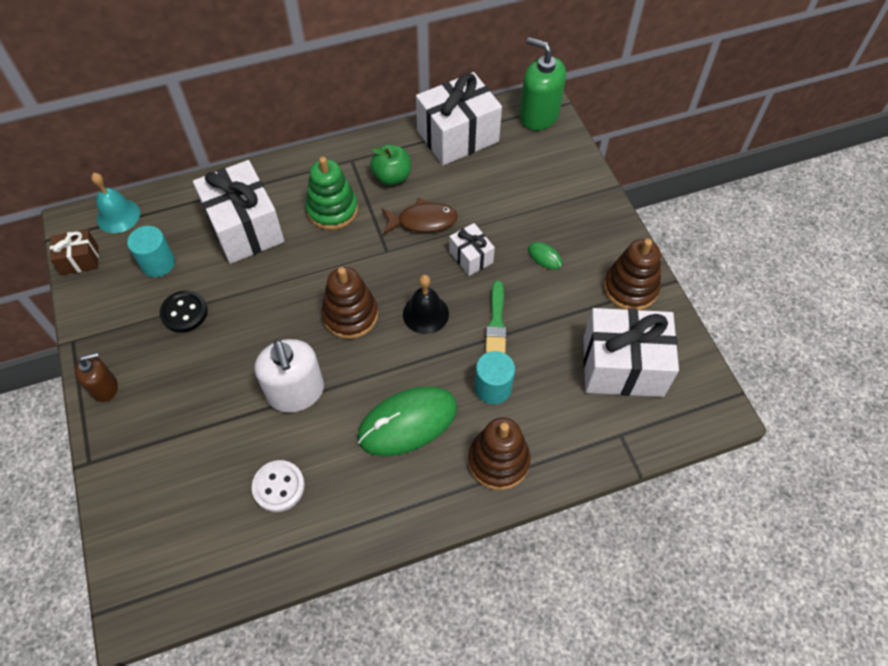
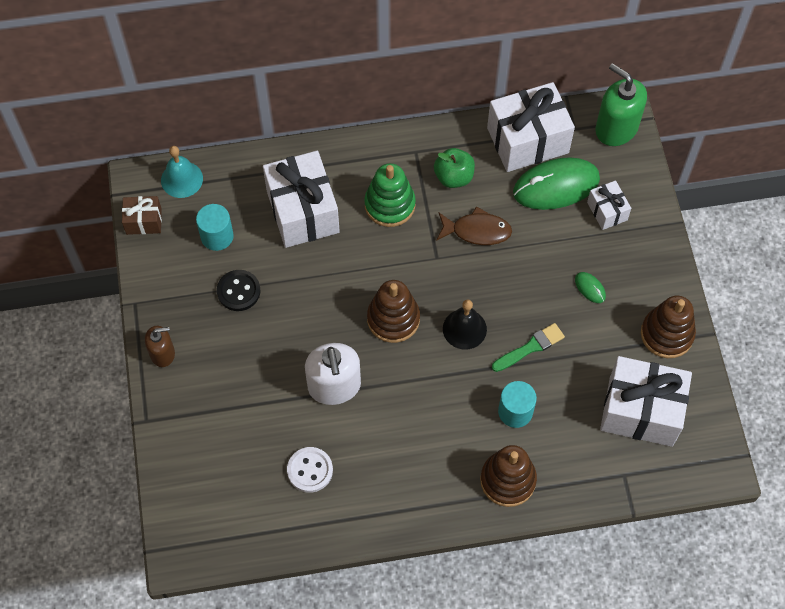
camera: 10 degrees right, 5 degrees up
(408, 422) = (432, 431): green mouse -> green mouse (556, 186)
(471, 257) = (518, 277): white gift -> white gift (607, 211)
(496, 321) = (530, 347): green brush -> green brush turned 135 degrees counterclockwise

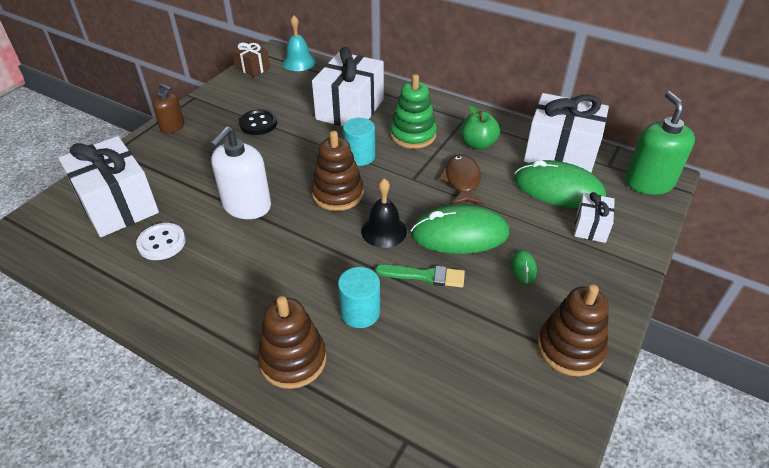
camera: 40 degrees right, 20 degrees down
(217, 236) = (283, 94): turquoise cylinder -> turquoise cylinder (360, 156)
(477, 231) = (462, 181): brown fish -> brown fish turned 135 degrees counterclockwise
(521, 289) = (459, 234): none -> green mouse
(641, 411) = (481, 395): white gift -> white gift (118, 205)

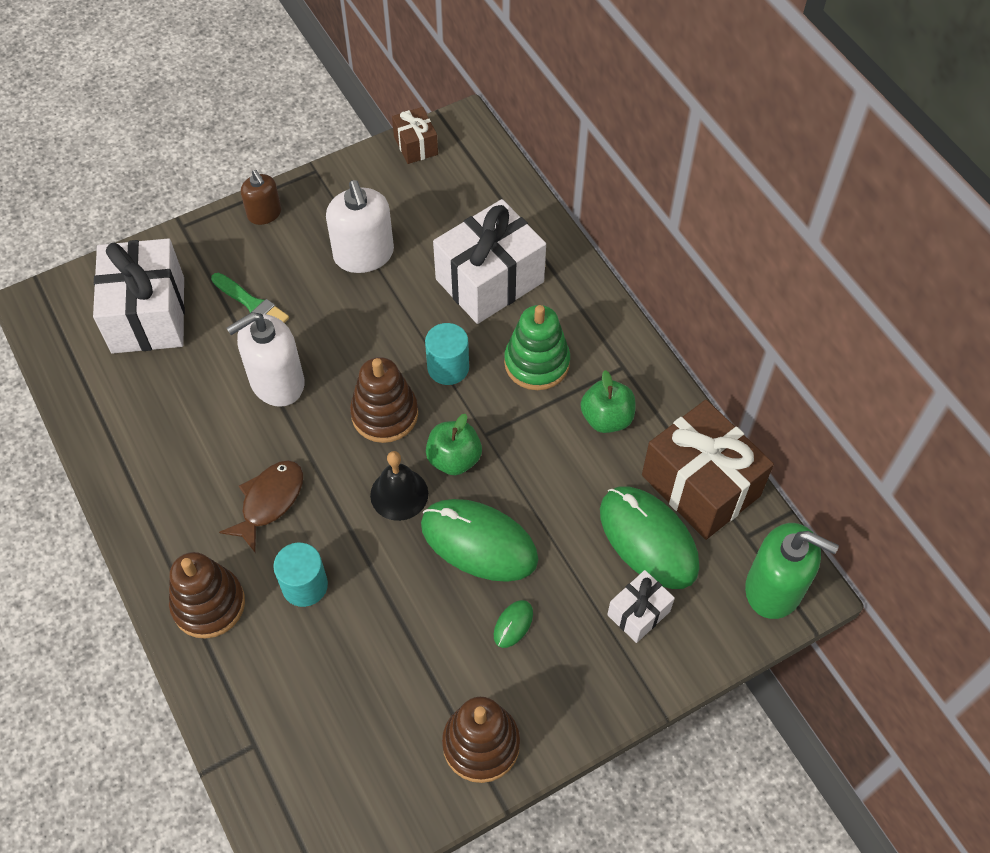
camera: 30 degrees right, 15 degrees up
(162, 243) = (165, 391): white button -> none
(258, 124) = (364, 254): black button -> white soap dispenser
(299, 62) = (481, 160): turquoise bell -> none
(404, 198) = (454, 459): none -> green apple
(424, 276) = (400, 577): green brush -> green brush (251, 304)
(462, 181) = (541, 467): brown fish -> brown fish (269, 501)
(560, 153) = (700, 485): white gift -> brown gift
(649, 182) = (774, 588): green soap dispenser -> green soap dispenser turned 90 degrees clockwise

